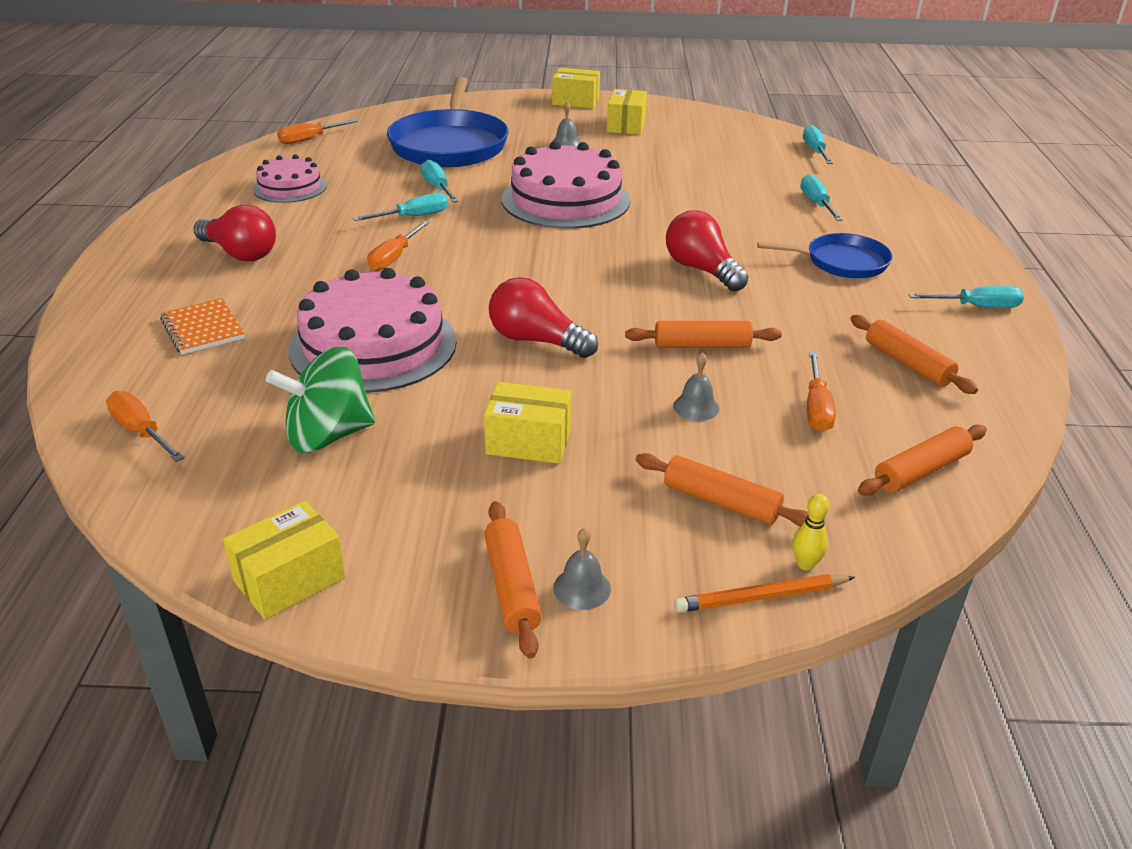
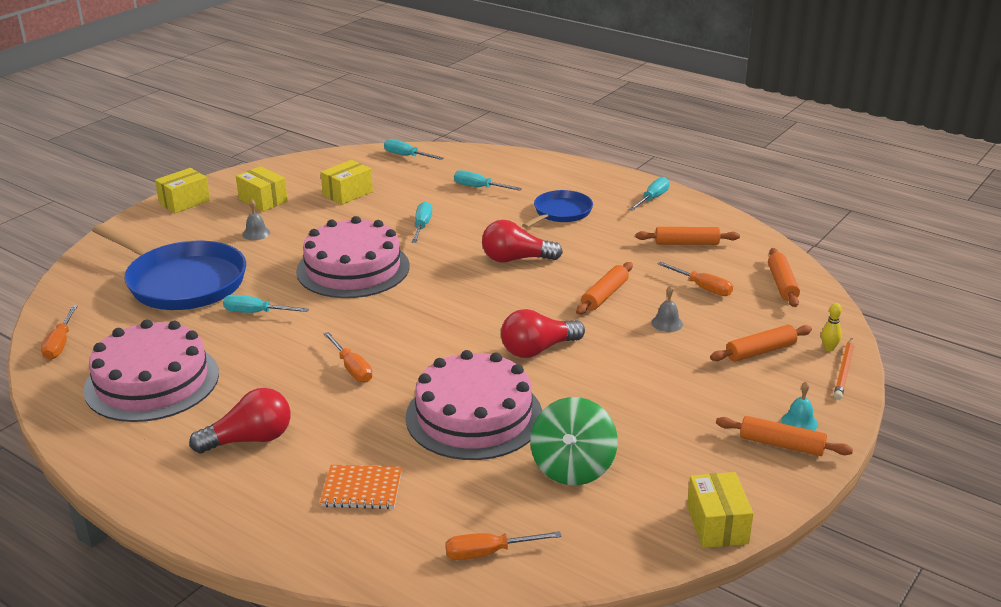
camera: 55 degrees left, 5 degrees down
(290, 187) = (152, 381): pink cake -> pink cake, size x1.76
(413, 217) = (294, 339): turquoise screwdriver -> turquoise screwdriver (422, 226)
(528, 442) = (650, 392): yellow box -> yellow box (347, 193)
(582, 588) = (799, 422): grey bell -> turquoise bell

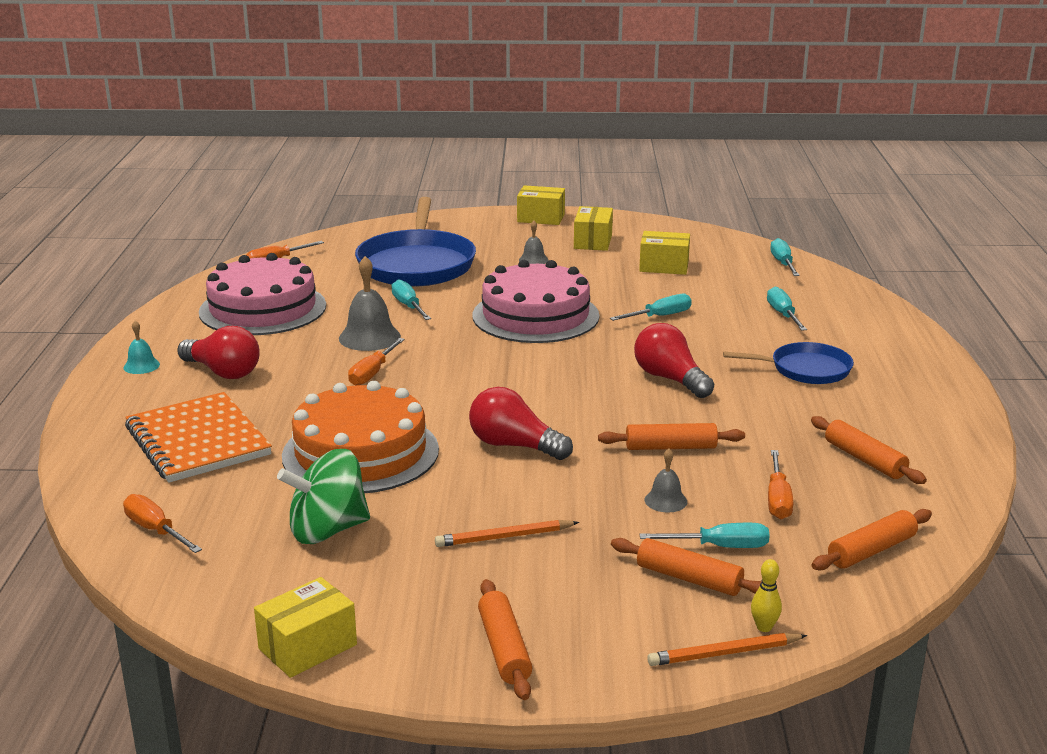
camera: 55 degrees right, 5 degrees down
(286, 349) = (369, 337): none -> grey bell
(362, 489) = (198, 441): orange notebook -> orange notebook, size x1.77
(474, 416) = (360, 452): pink cake -> orange cake
(652, 198) = (933, 408): turquoise screwdriver -> turquoise screwdriver (719, 547)
(653, 397) = (504, 537): none -> orange pencil
(799, 422) = (566, 649): turquoise bell -> turquoise bell (141, 366)

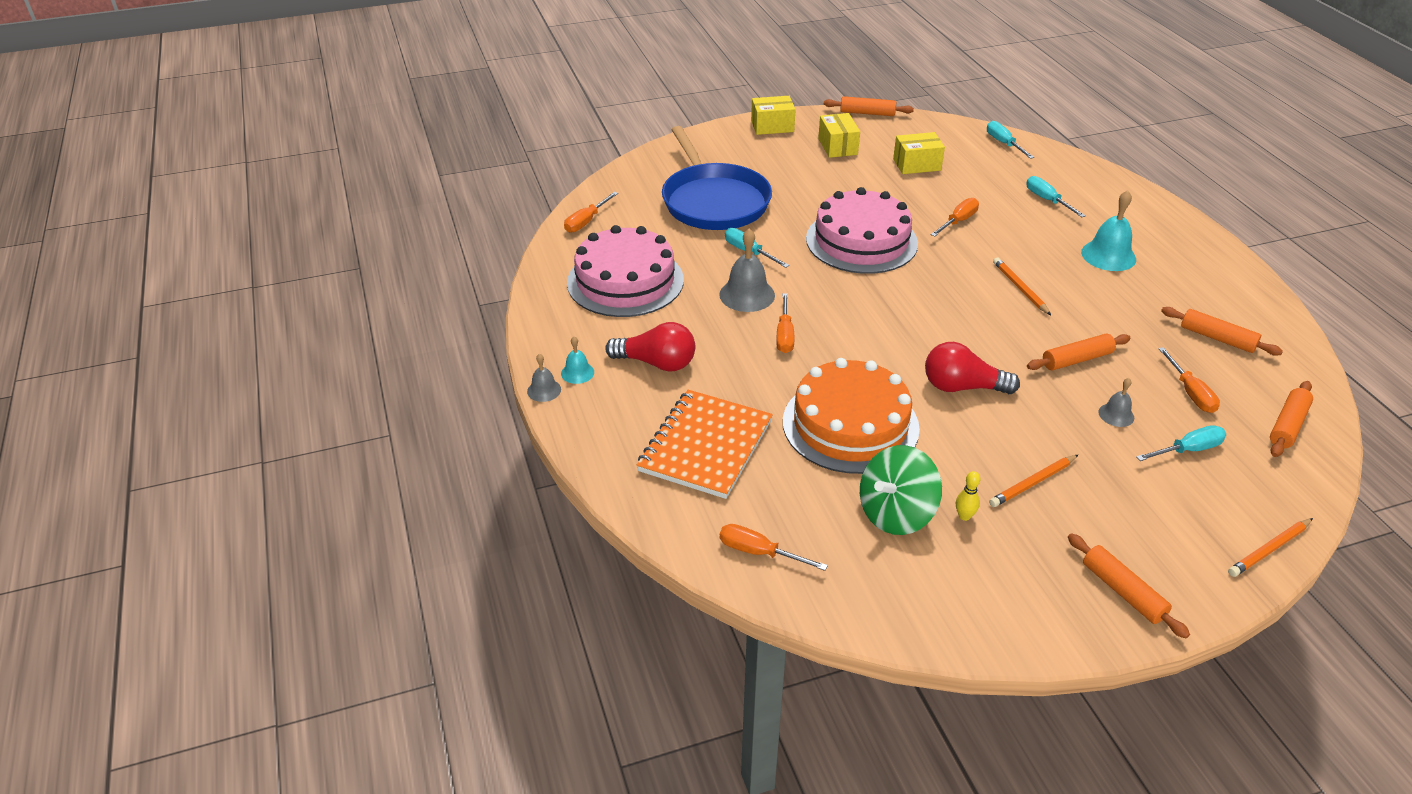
camera: 20 degrees left, 15 degrees up
(198, 441) = (706, 446): orange notebook -> orange notebook turned 75 degrees clockwise
(307, 647) = (983, 634): yellow box -> none
(533, 260) = (807, 177): grey bell -> grey bell (544, 390)
(660, 316) = (958, 221): turquoise screwdriver -> orange screwdriver
(670, 379) = (1020, 288): red light bulb -> orange pencil
(689, 579) = (1192, 487): orange rolling pin -> orange rolling pin (867, 113)
(764, 627) = (1275, 517): yellow bowling pin -> yellow bowling pin (964, 516)
(806, 369) = (1108, 255): blue pan -> turquoise bell

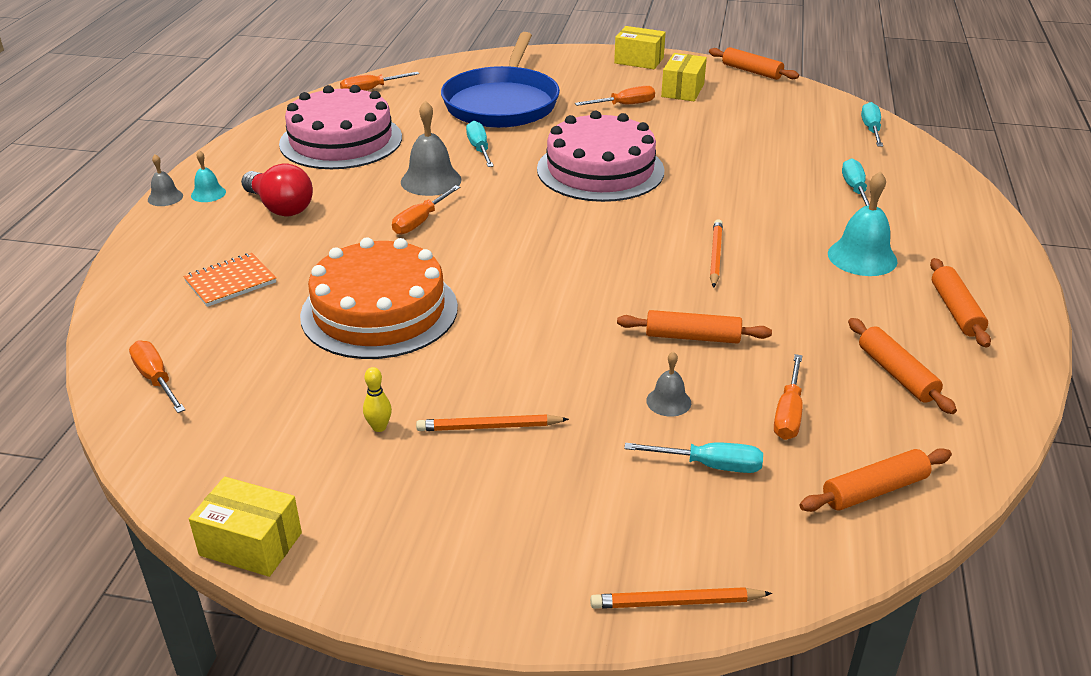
camera: 30 degrees right, 5 degrees down
(706, 446) = (230, 282): orange notebook -> orange notebook, size x0.56
(896, 513) = (318, 398): green spinning top -> none
(916, 164) = (746, 124): yellow box -> yellow box (251, 544)
(958, 221) = (726, 181): orange screwdriver -> orange screwdriver (624, 105)
(962, 387) = (533, 319): red light bulb -> none
(1122, 592) = (446, 564): orange rolling pin -> orange rolling pin (955, 310)

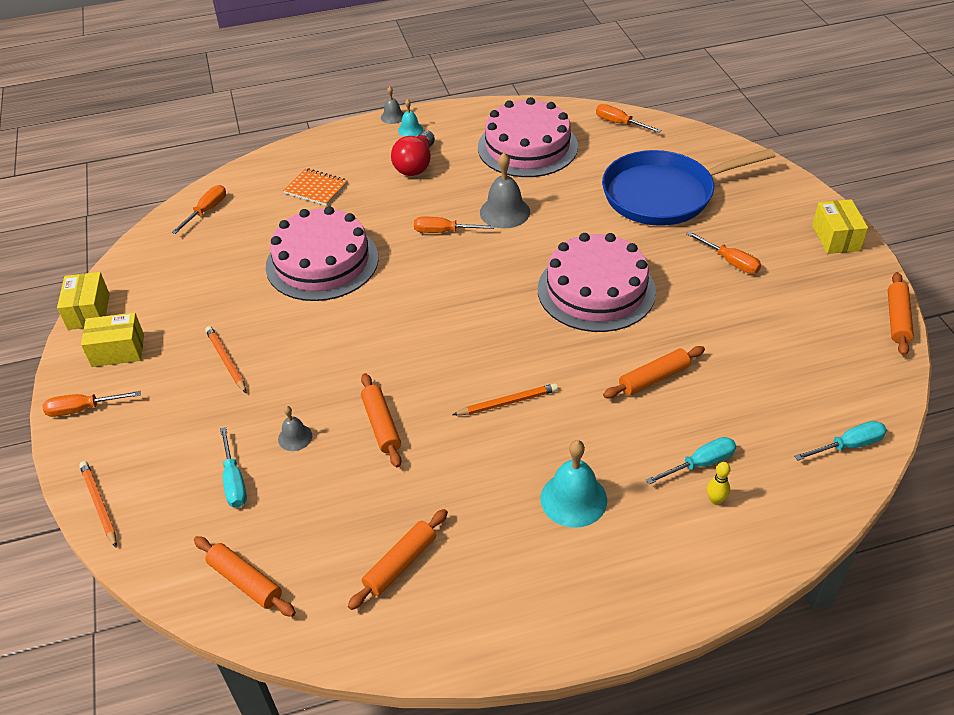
camera: 65 degrees right, 10 degrees up
(379, 311) = (322, 262): orange cake -> pink cake
(379, 427) = (204, 314): yellow bowling pin -> yellow bowling pin (715, 500)
(479, 149) = (573, 214): turquoise screwdriver -> none
(682, 90) = (799, 287): yellow box -> yellow box (118, 350)
(788, 413) = (313, 508): orange screwdriver -> orange screwdriver (83, 409)
(955, 310) = (525, 587): orange rolling pin -> orange rolling pin (653, 378)

